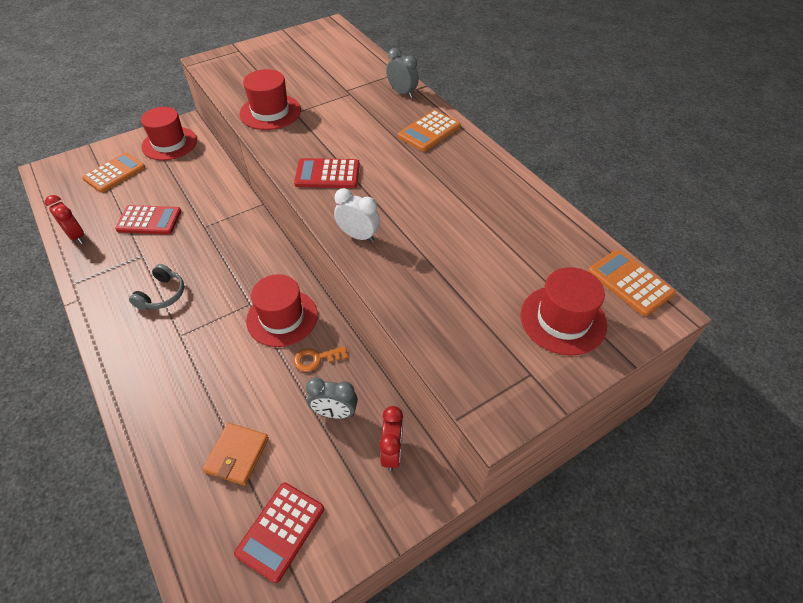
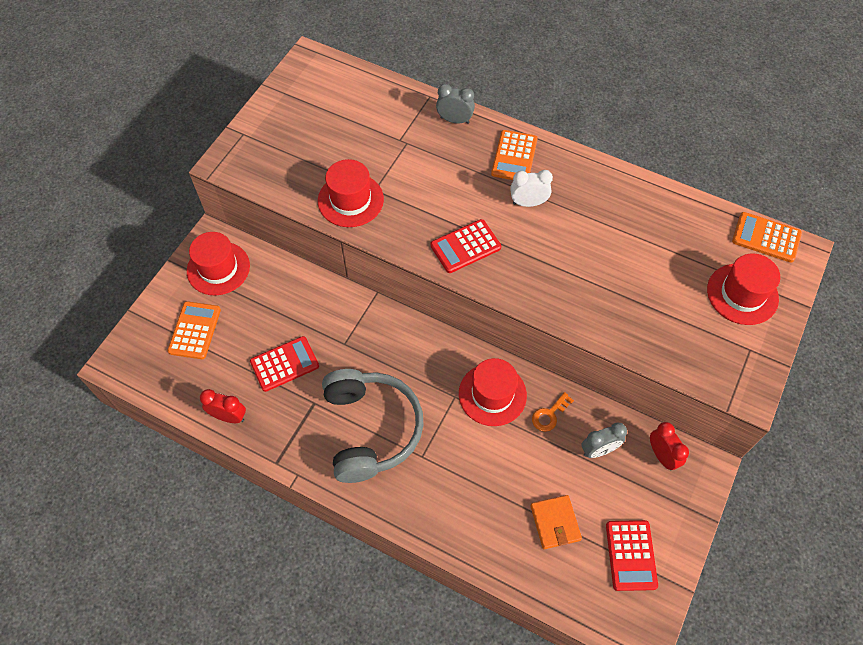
camera: 30 degrees left, 10 degrees up
(162, 295) = (370, 429): grey headphones -> grey headphones, size x2.18
(358, 236) = (543, 296): white clock -> white clock (528, 203)

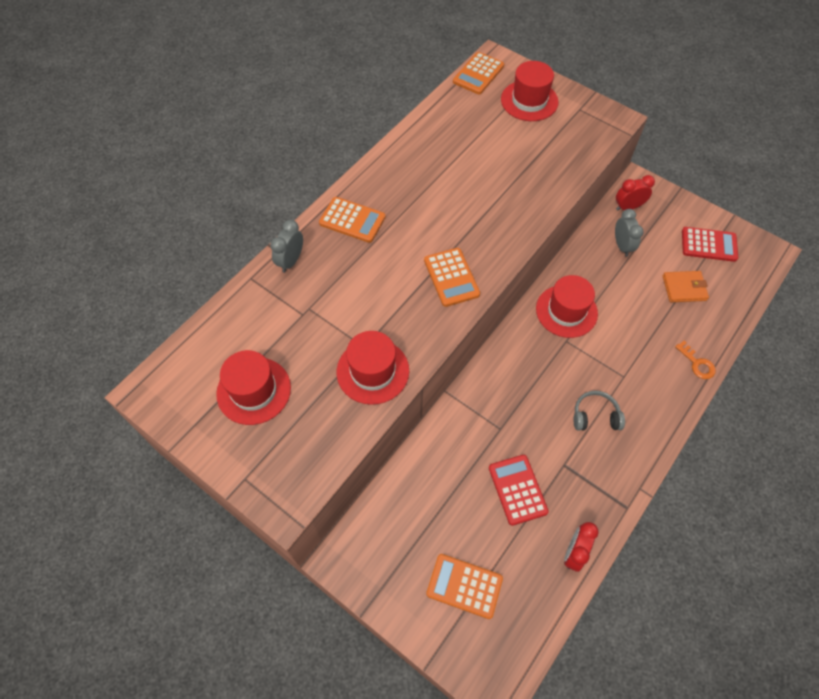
camera: 80 degrees left, 0 degrees up
(218, 268) = (385, 554): red hat -> red hat (254, 390)
(370, 429) = (595, 416): grey headphones -> grey headphones, size x0.46
(465, 246) = (451, 277): red calculator -> orange calculator
(528, 203) = (410, 219): white clock -> none
(549, 415) = (588, 273): orange key -> orange key (697, 363)

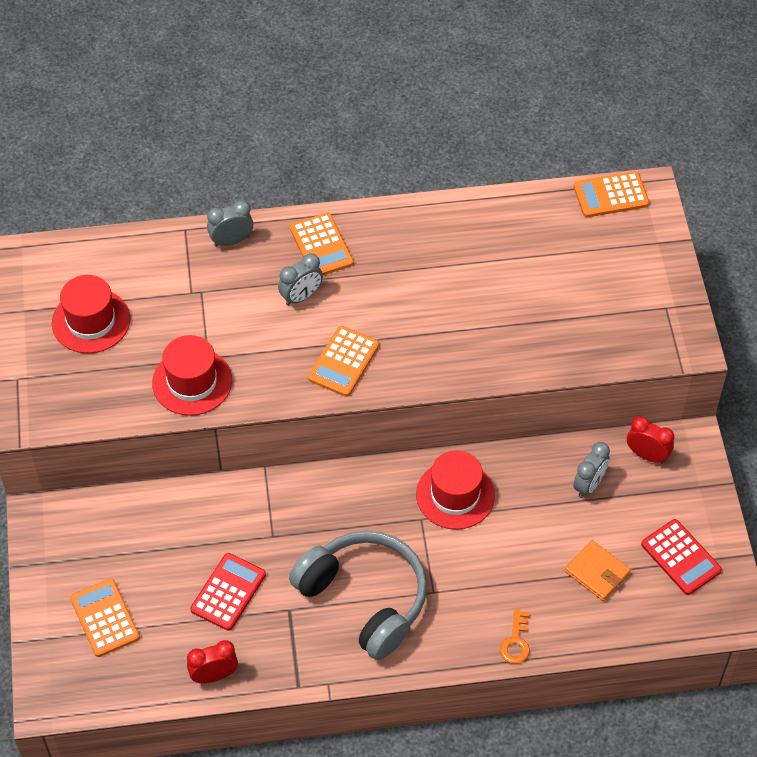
camera: 45 degrees right, 5 degrees down
(377, 260) = (301, 296): none -> grey clock
(529, 101) = (626, 261): red hat -> none
(595, 416) = (365, 598): grey headphones -> grey headphones, size x2.18

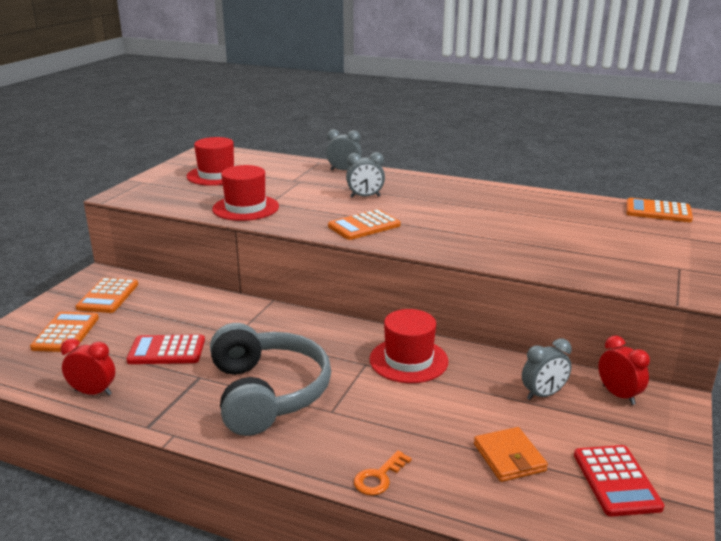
camera: 30 degrees right, 30 degrees down
(228, 592) = (166, 351): red calculator -> red calculator turned 150 degrees counterclockwise
(321, 246) = (403, 184): orange calculator -> orange calculator (108, 296)

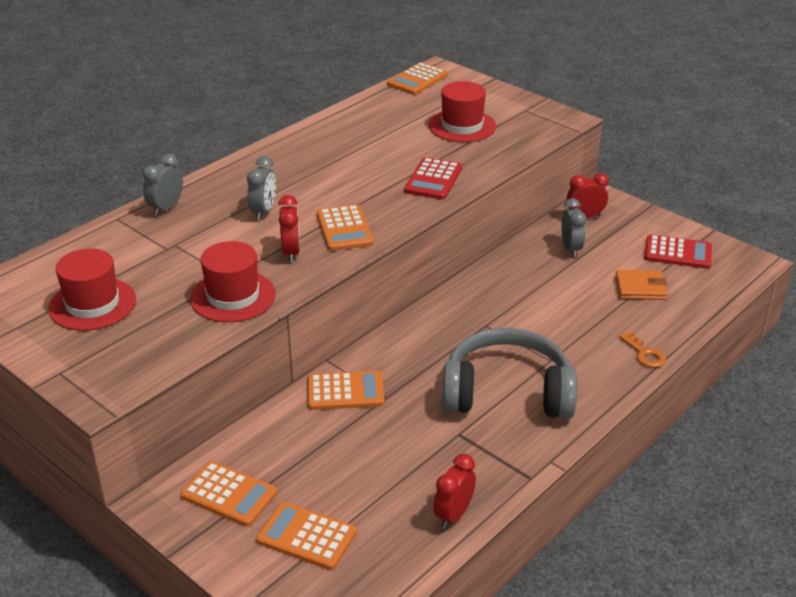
camera: 70 degrees left, 10 degrees up
(166, 351) = (395, 452): red calculator -> red calculator (433, 180)
(236, 315) = (345, 391): none -> orange calculator
(315, 214) = (291, 252): none -> red clock
(408, 360) = (491, 300): red hat -> red hat (462, 126)

